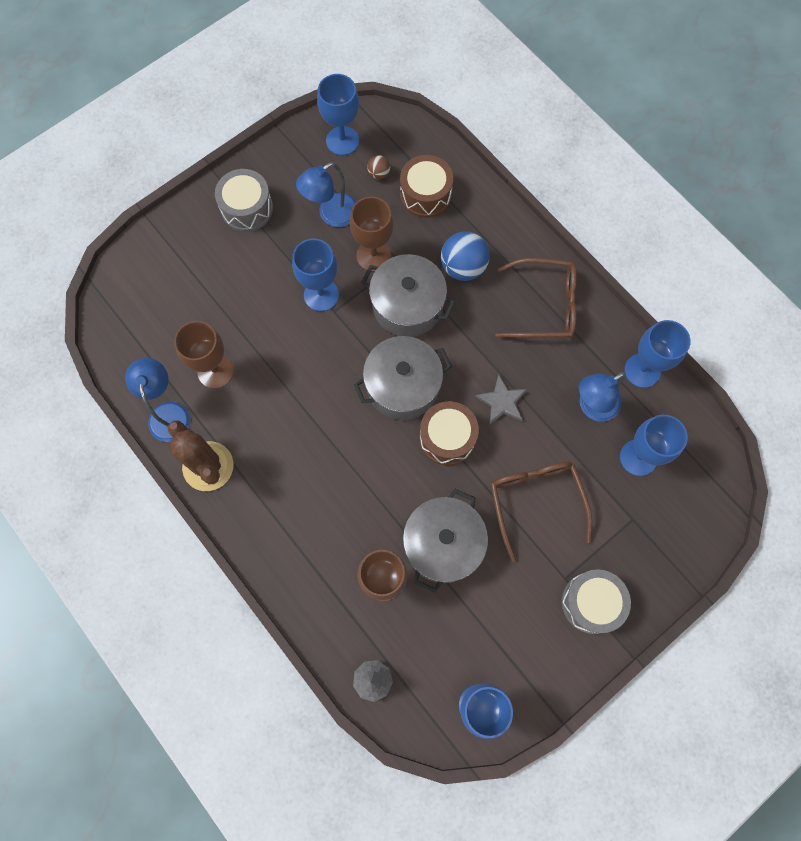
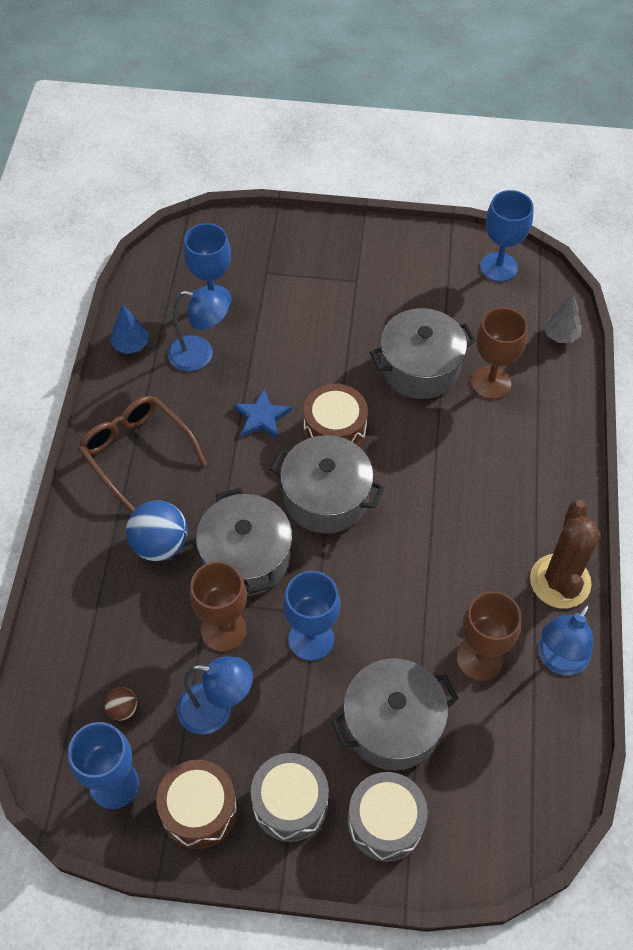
camera: 135 degrees left, 15 degrees down
(231, 291) = (392, 724): none -> grey pot
(425, 194) = (108, 643): brown drum -> brown drum (199, 810)
(502, 401) = (261, 417): grey star -> blue star
(536, 502) = (320, 336): brown glasses -> none
(591, 603) = (355, 255): grey drum -> grey drum (385, 822)
(642, 370) = (131, 345): blue goblet -> blue tree

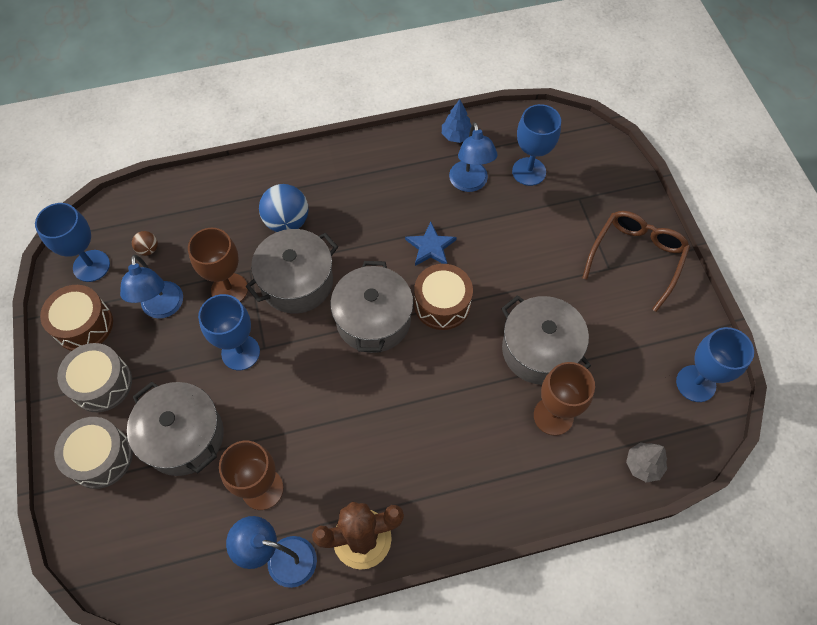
camera: 70 degrees right, 5 degrees up
(137, 453) = (360, 177): brown glasses -> brown glasses (636, 258)

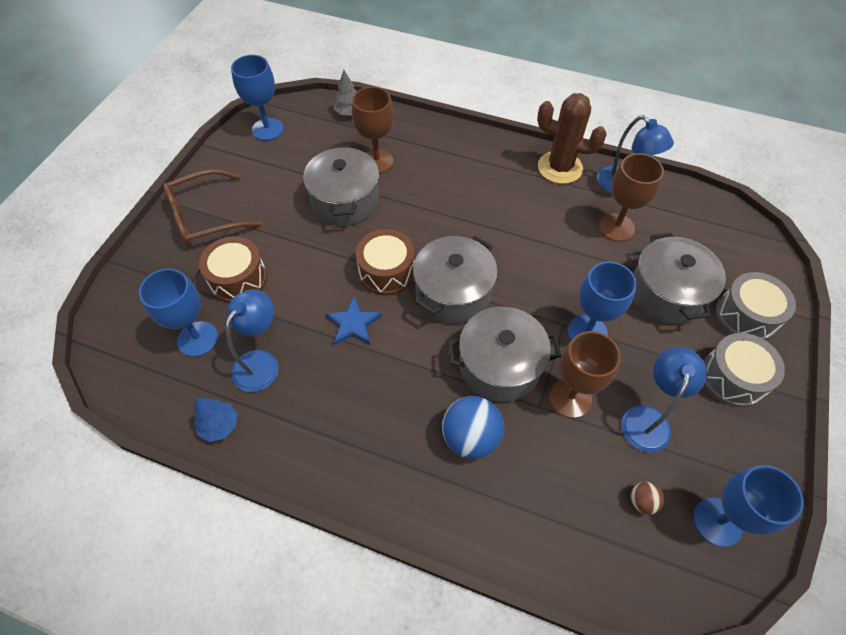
camera: 145 degrees left, 5 degrees down
(84, 325) = (740, 450): brown drum -> brown drum (238, 279)

